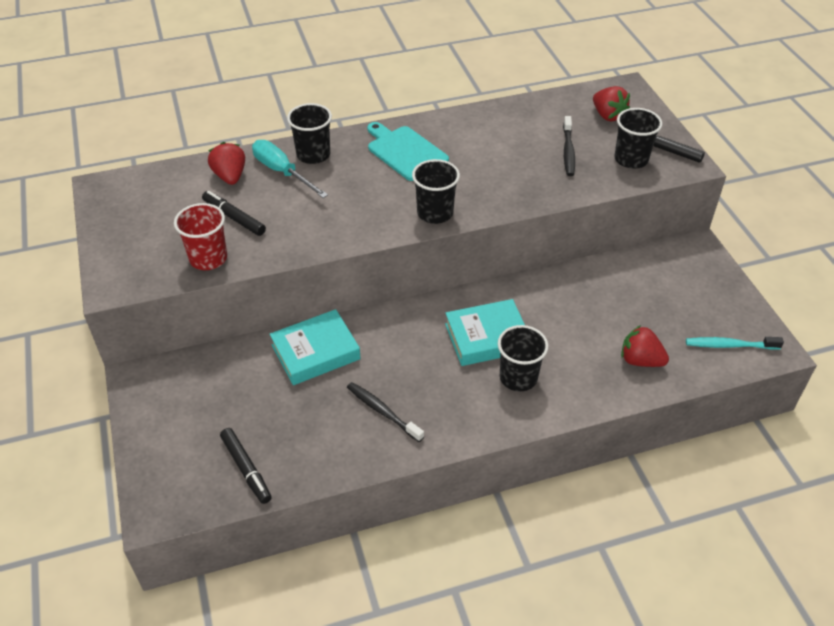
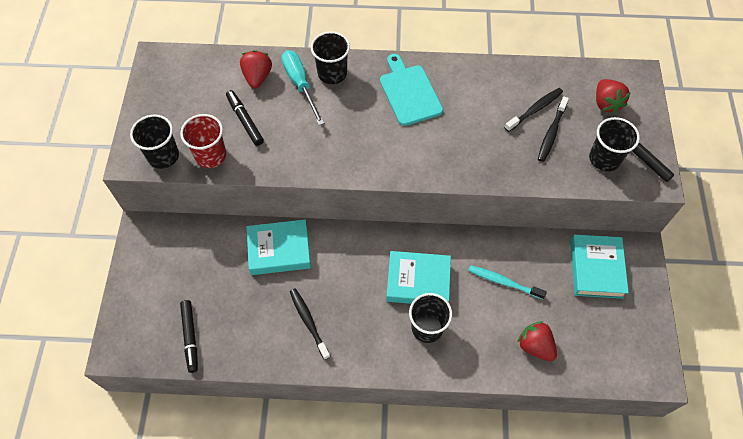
camera: 20 degrees right, 15 degrees up
(435, 213) = (407, 165): black cup -> black cup (163, 156)
(541, 136) = (535, 109): none -> black toothbrush
(665, 275) = (596, 269): none -> turquoise book
(729, 345) = (619, 357): turquoise toothbrush -> turquoise toothbrush (503, 282)

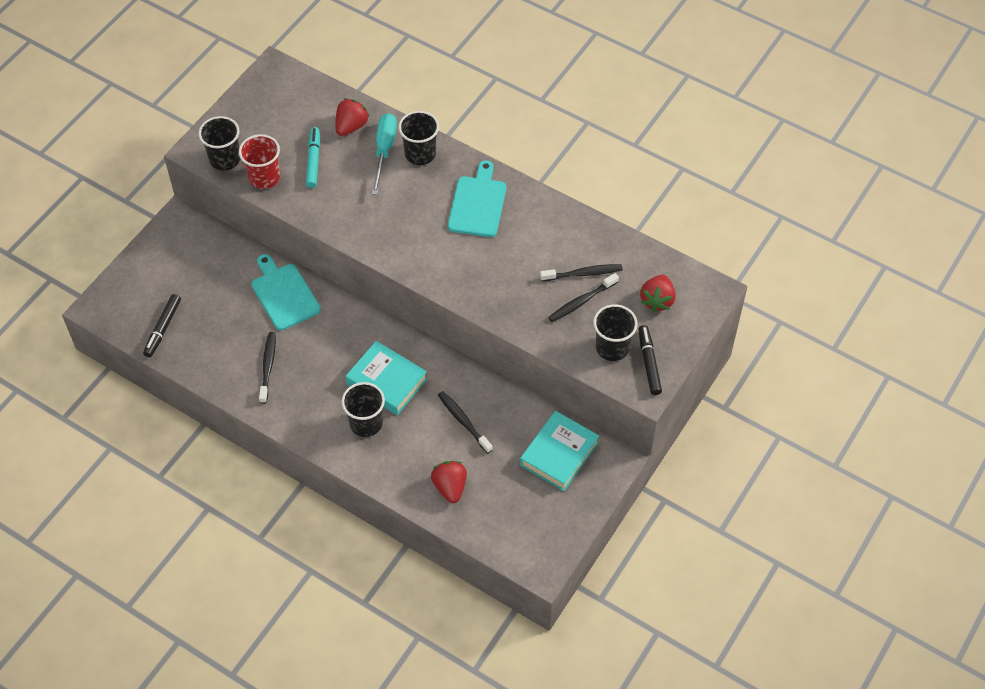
camera: 30 degrees right, 5 degrees down
(245, 121) = (313, 161): black marker -> turquoise marker
(279, 250) = (284, 294): turquoise book -> turquoise cutting board
(503, 282) = (463, 421): turquoise toothbrush -> black toothbrush

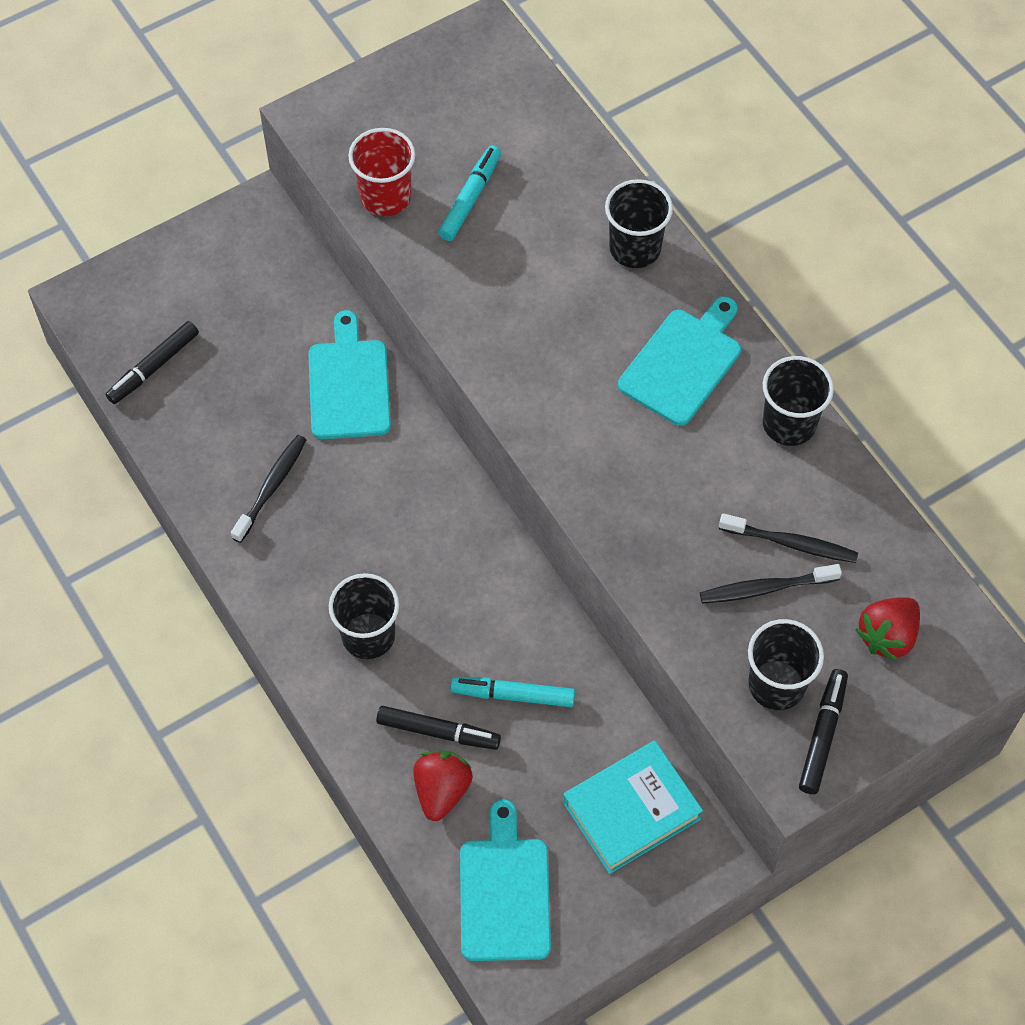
camera: 25 degrees right, 5 degrees up
(225, 159) = (343, 146): black cup -> black cup (789, 424)
(351, 126) = (553, 165): red strawberry -> none
(384, 151) = (583, 223): turquoise screwdriver -> none
(387, 381) = (430, 583): turquoise book -> none
(432, 457) = (438, 732): none -> black marker
(463, 421) = (513, 695): black toothbrush -> turquoise marker
(512, 525) = (504, 893): none -> turquoise cutting board

